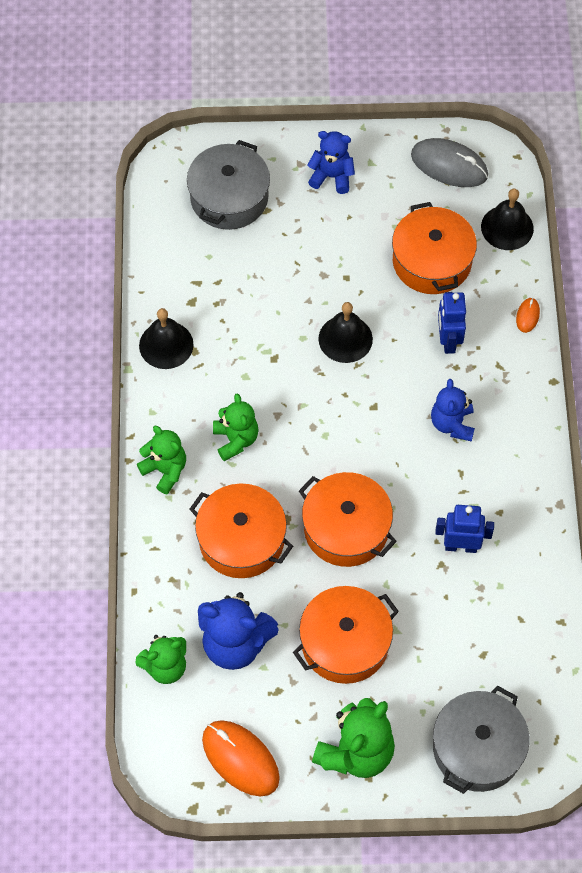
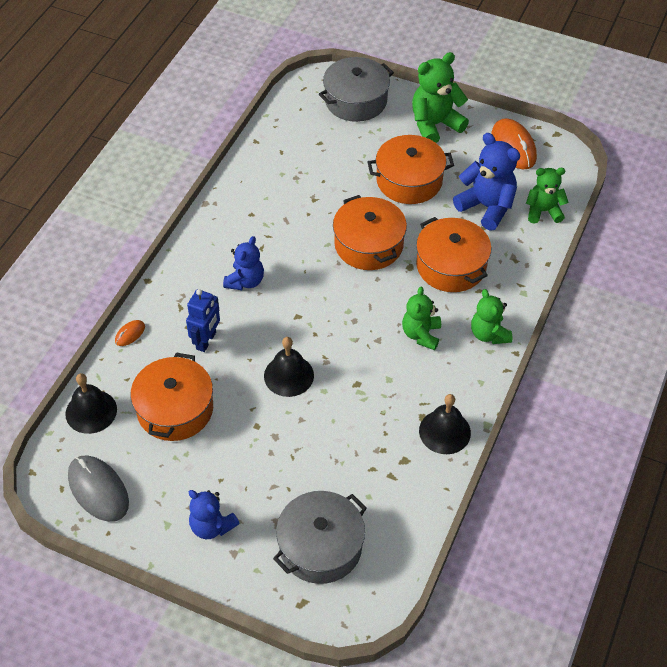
camera: 155 degrees left, 10 degrees down
(461, 546) = (293, 204): blue robot -> none

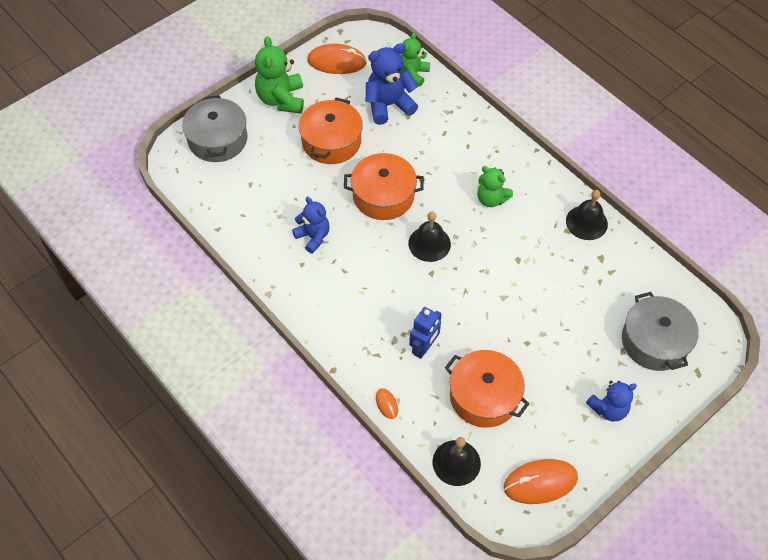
camera: 65 degrees left, 5 degrees up
(98, 490) = (540, 482): grey mouse -> orange mouse
(206, 341) = (424, 348): blue robot -> blue robot turned 75 degrees clockwise
(245, 281) = (374, 296): blue teddy bear -> blue teddy bear (313, 237)
(289, 375) = (488, 302): black bell -> black bell (429, 243)
(451, 266) = (434, 152): orange pot -> none
(489, 334) = (512, 158): green teddy bear -> none

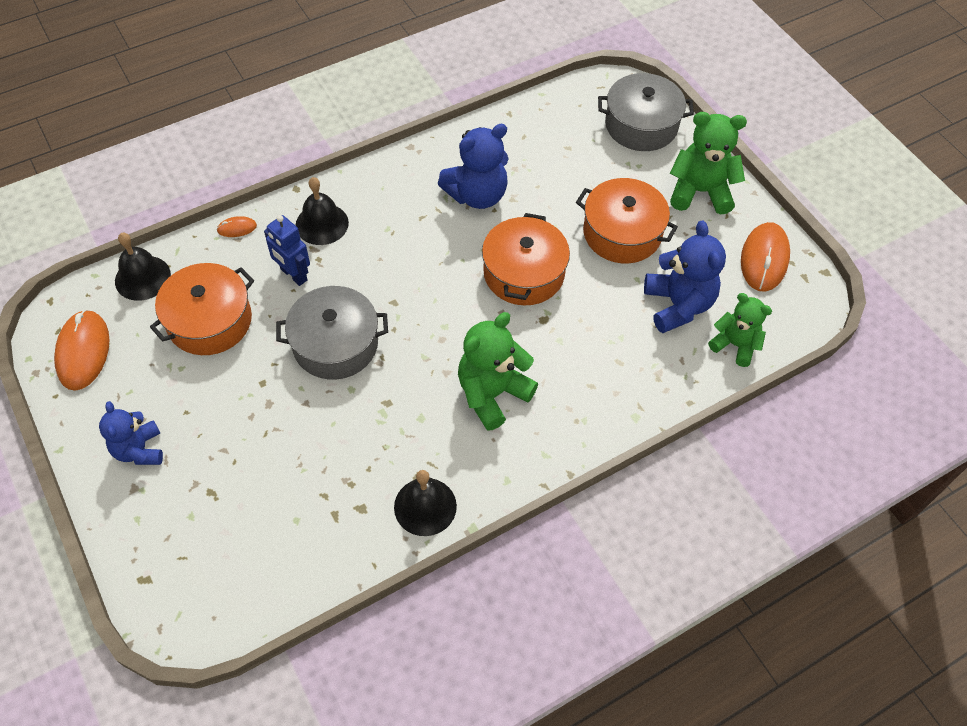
camera: 100 degrees right, 0 degrees up
(313, 237) = (477, 195): blue teddy bear -> blue teddy bear, size x1.52
(429, 243) = (438, 308): black bell -> black bell (322, 224)
(491, 199) = (492, 394): green teddy bear -> green teddy bear, size x1.52
(654, 341) = (209, 537): grey pot -> grey pot (335, 344)

